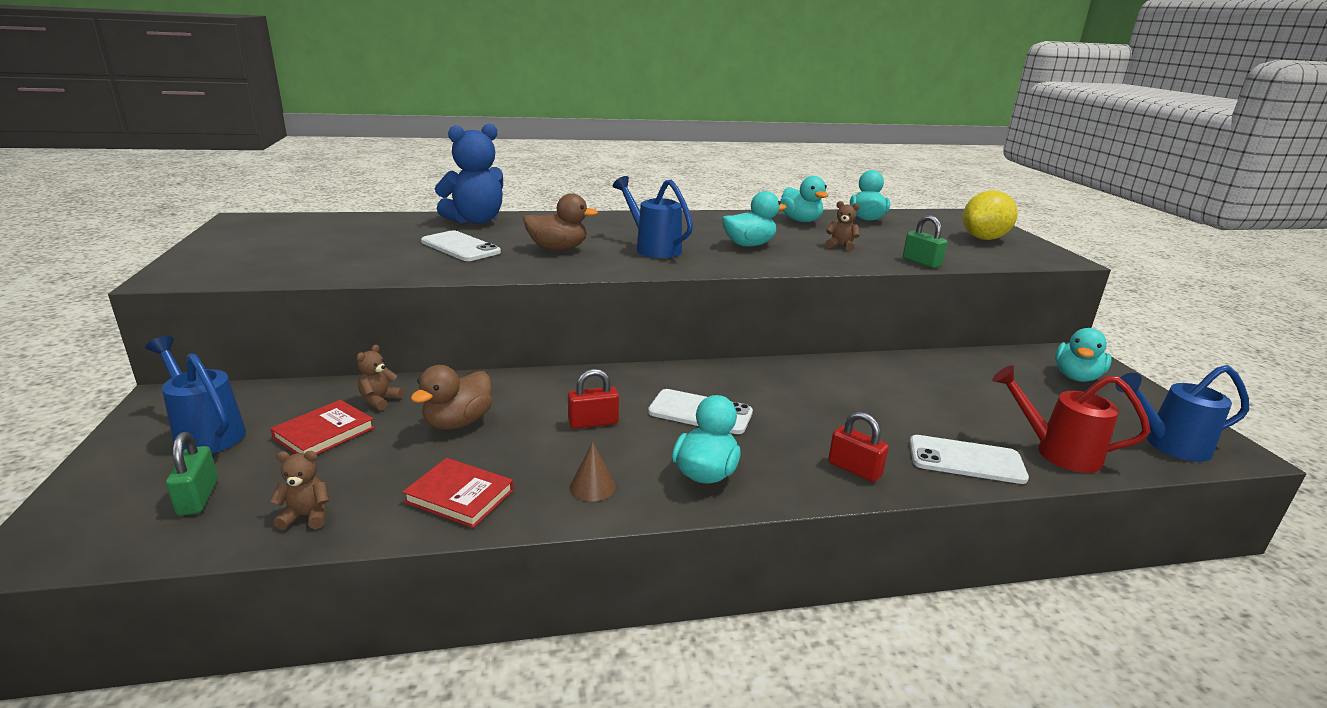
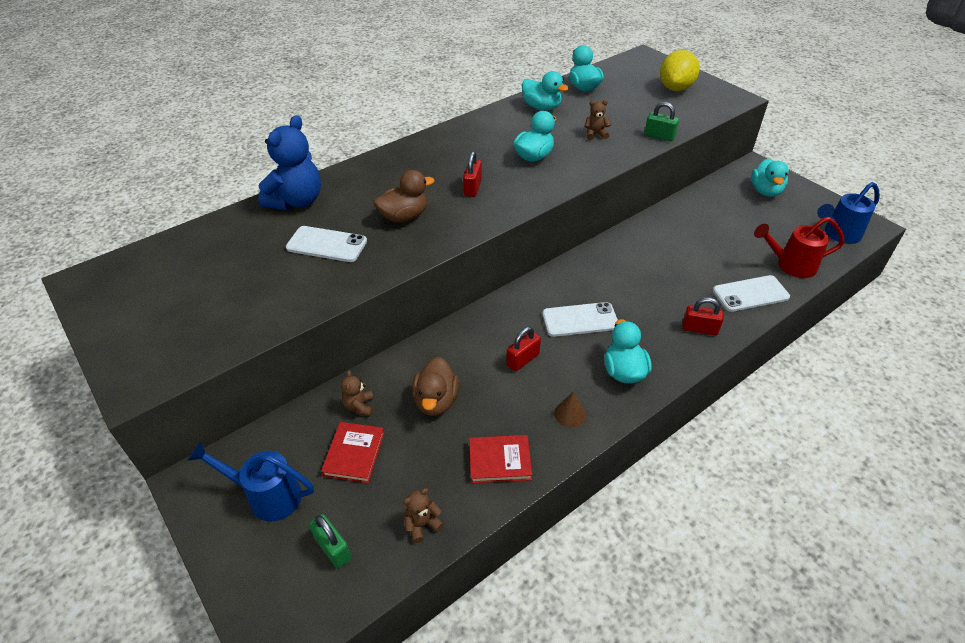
camera: 25 degrees left, 20 degrees up
(653, 248) = (472, 188): blue watering can -> red padlock

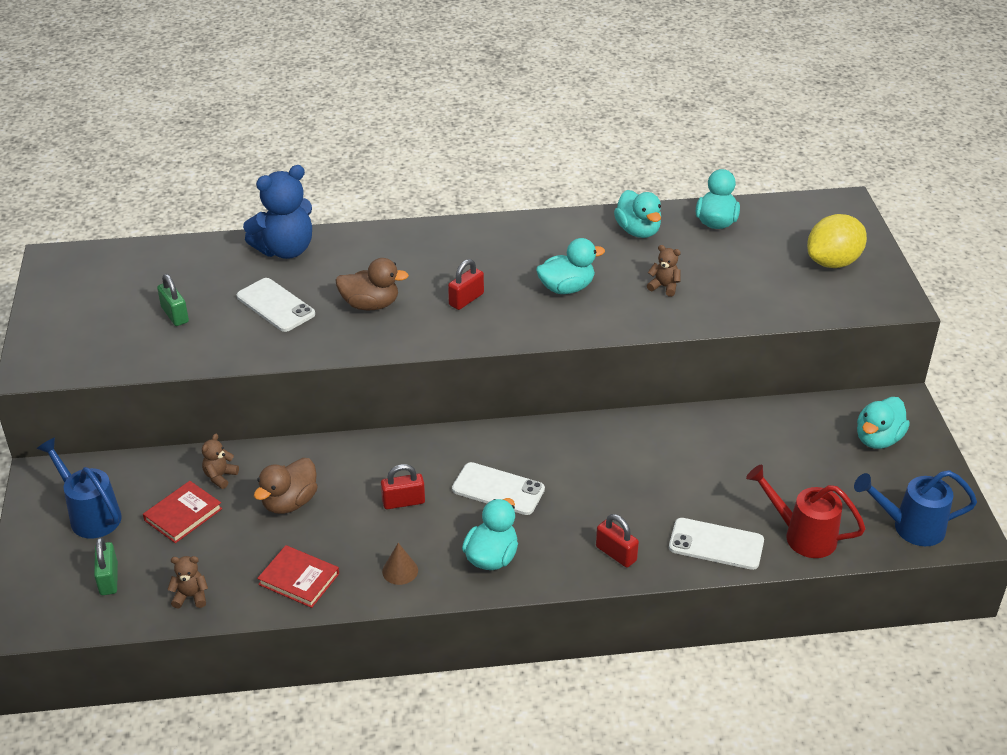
camera: 30 degrees right, 5 degrees down
(659, 136) = (738, 316): green padlock -> green padlock (175, 315)

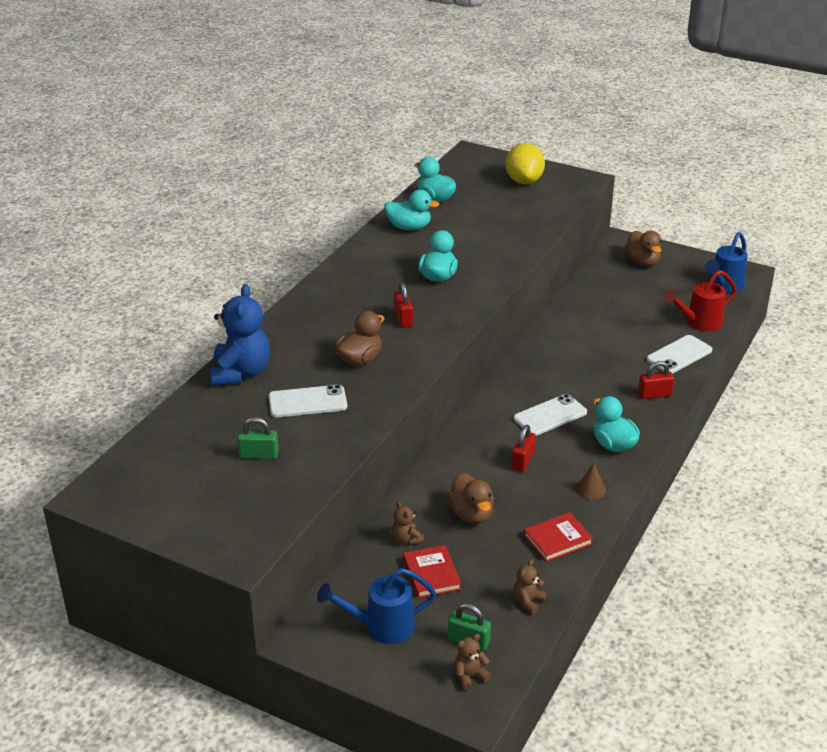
camera: 55 degrees left, 5 degrees down
(664, 287) = (480, 243): brown teddy bear -> brown teddy bear (469, 676)
(878, 439) = (642, 262): turquoise duck -> brown duck

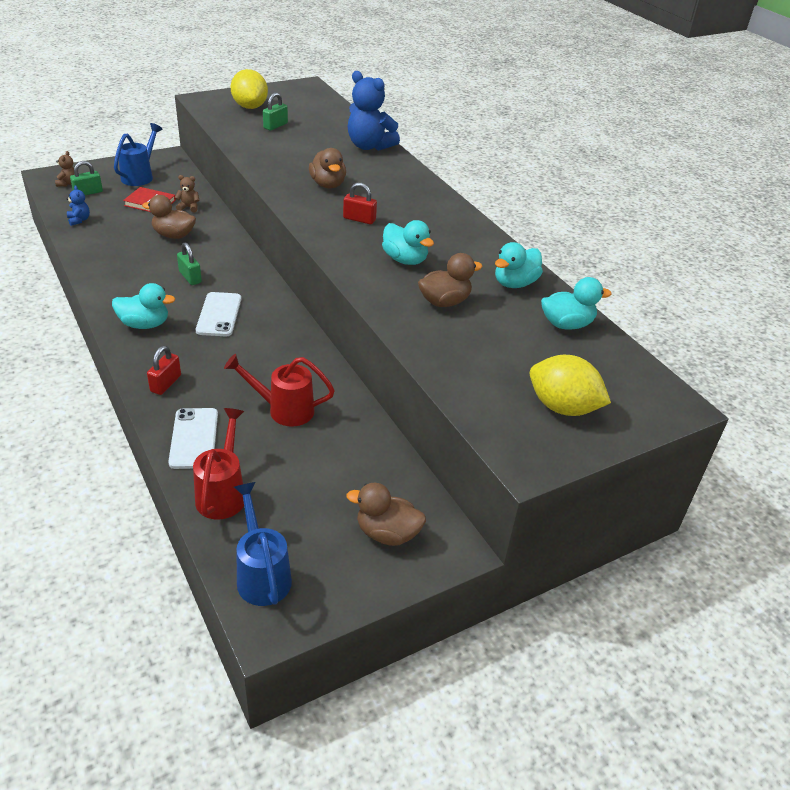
camera: 120 degrees right, 5 degrees up
(222, 503) = (250, 107): none -> yellow lemon
(307, 402) = (305, 153): white phone -> none
(471, 244) = (444, 302): none -> brown duck
(523, 461) = (190, 277): red padlock -> green padlock
(528, 601) = (79, 220): brown teddy bear -> blue teddy bear
(557, 539) = (103, 252): red book -> none
(591, 489) = (120, 288): brown cone -> none
(605, 335) = (284, 410): none -> red watering can

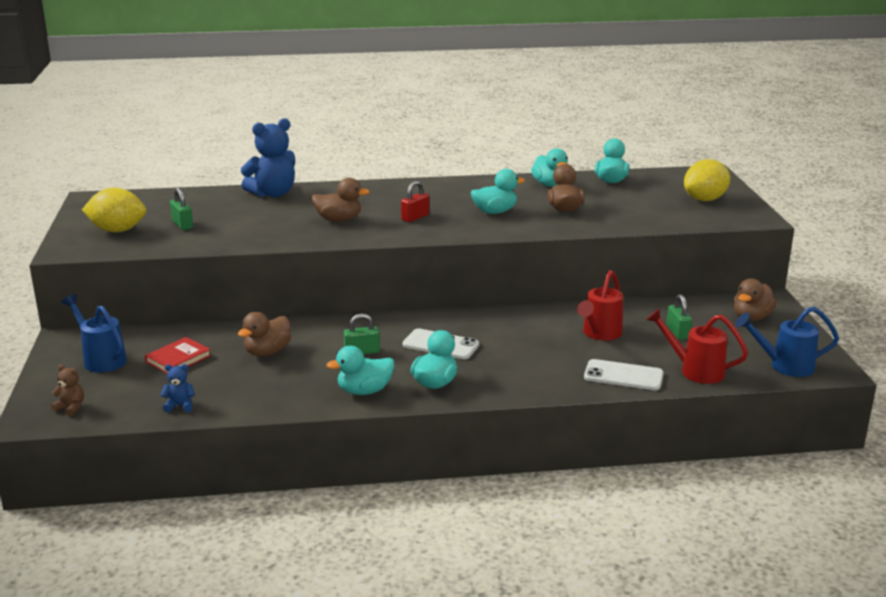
camera: 65 degrees left, 15 degrees down
(88, 193) = (111, 395): green padlock -> green padlock (677, 332)
(121, 292) = (364, 391): none -> turquoise duck
(166, 383) = (539, 381): red padlock -> none
(189, 207) = (211, 338): brown teddy bear -> none

